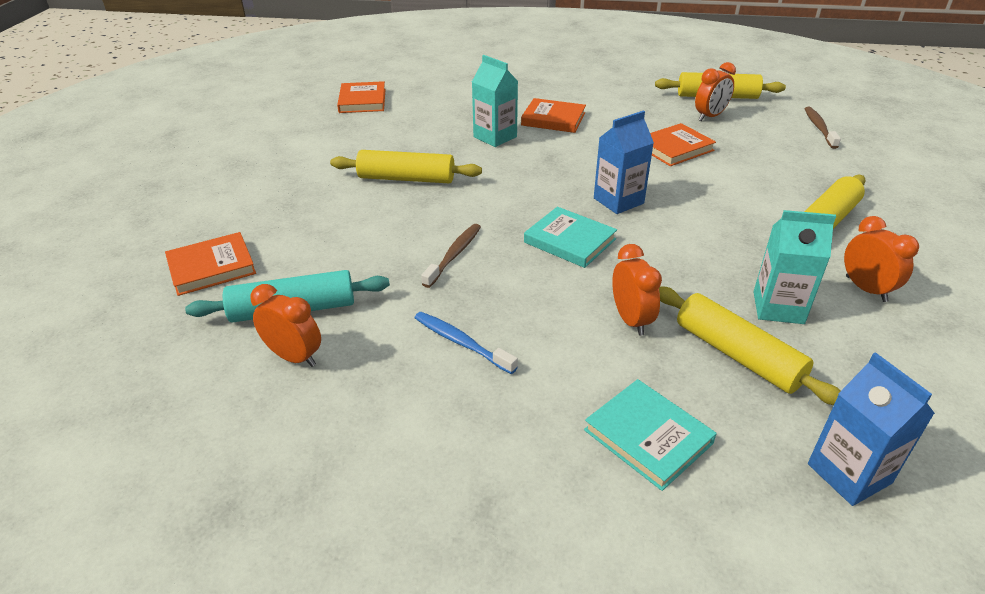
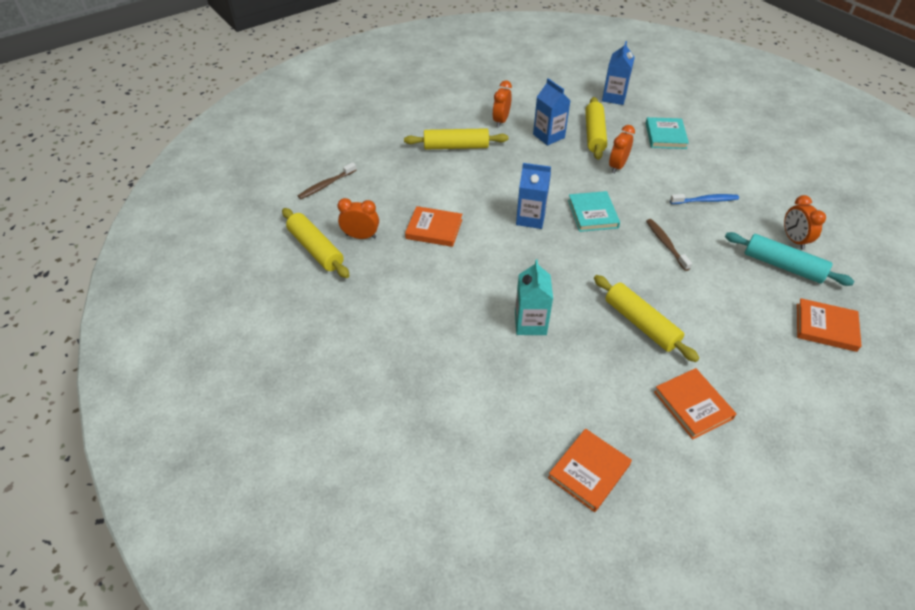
camera: 135 degrees left, 10 degrees up
(454, 255) = (666, 244): brown toothbrush -> brown toothbrush turned 90 degrees clockwise
(462, 343) = (705, 200): blue toothbrush -> blue toothbrush turned 90 degrees counterclockwise
(553, 119) = (462, 311): orange book -> orange book (692, 405)
(778, 307) = (548, 136): turquoise carton -> blue carton

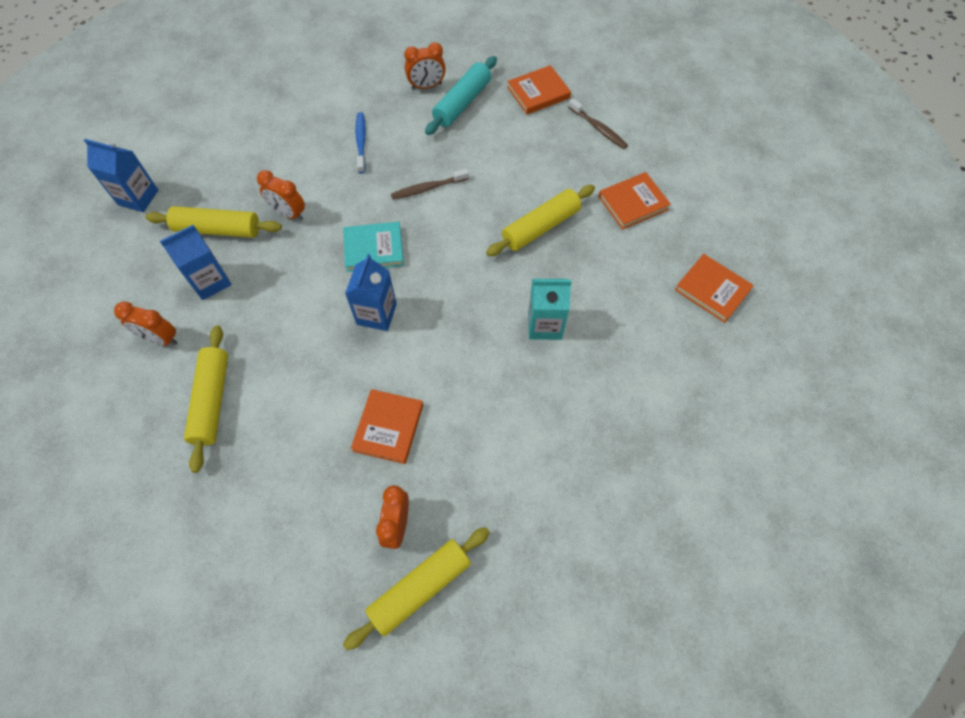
camera: 90 degrees left, 15 degrees up
(326, 185) = (275, 591): brown toothbrush -> brown toothbrush (598, 128)
(665, 135) = (236, 157): turquoise book -> none
(825, 327) = (538, 93): orange book -> orange book turned 45 degrees clockwise

